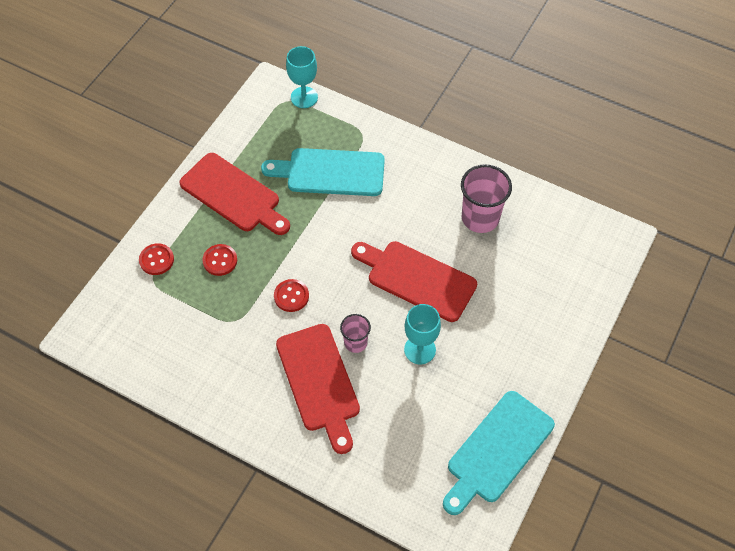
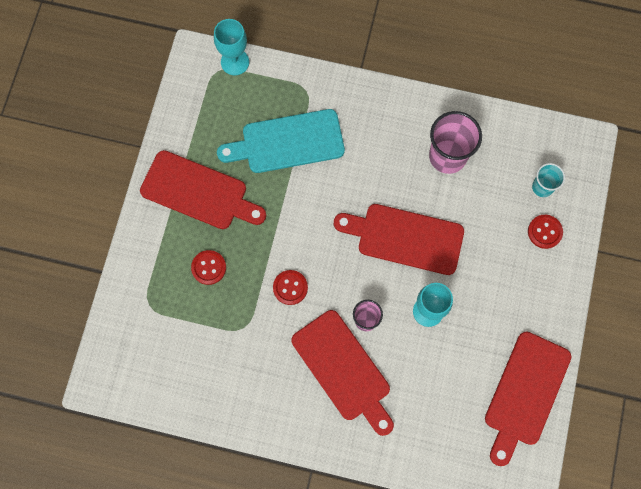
camera: 15 degrees left, 15 degrees up
(156, 260) = (146, 283): red button -> red button (544, 232)
(497, 450) = (525, 393): turquoise cutting board -> red cutting board
(567, 266) = (542, 187): none -> turquoise cup

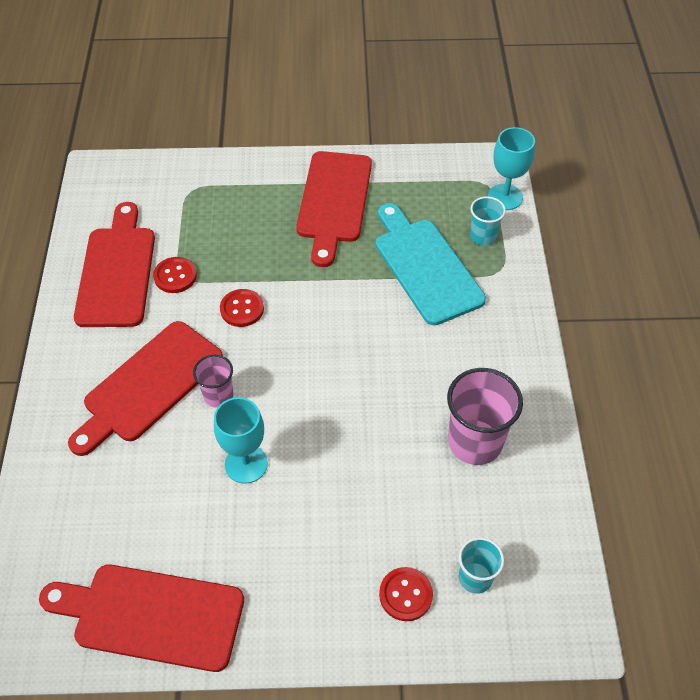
camera: 75 degrees right, 20 degrees down
(209, 267) = (247, 230): red button -> red button (175, 276)
(270, 91) = (483, 236): none -> turquoise cup
(405, 238) = (341, 416): red cutting board -> red cutting board (117, 271)

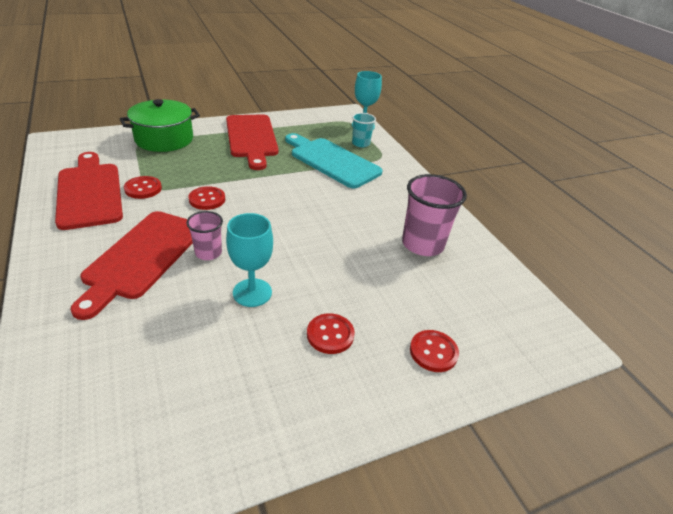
camera: 25 degrees left, 15 degrees down
(151, 615) = (205, 436): red cutting board -> none
(222, 186) = (164, 139): none -> green pot
(306, 541) = (330, 335): none -> red button
(475, 577) = (477, 326): turquoise cup -> none

